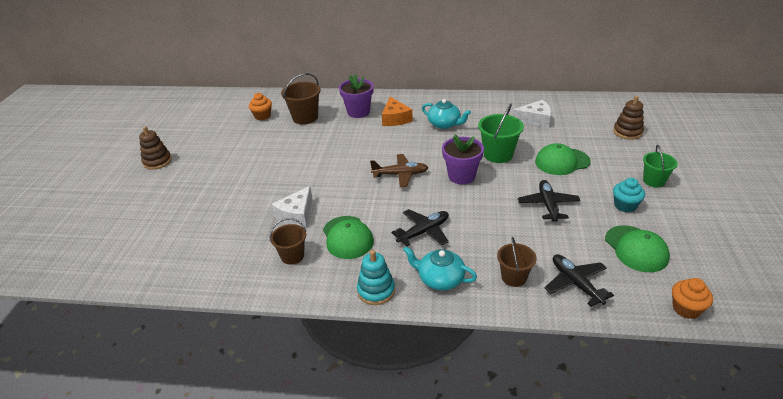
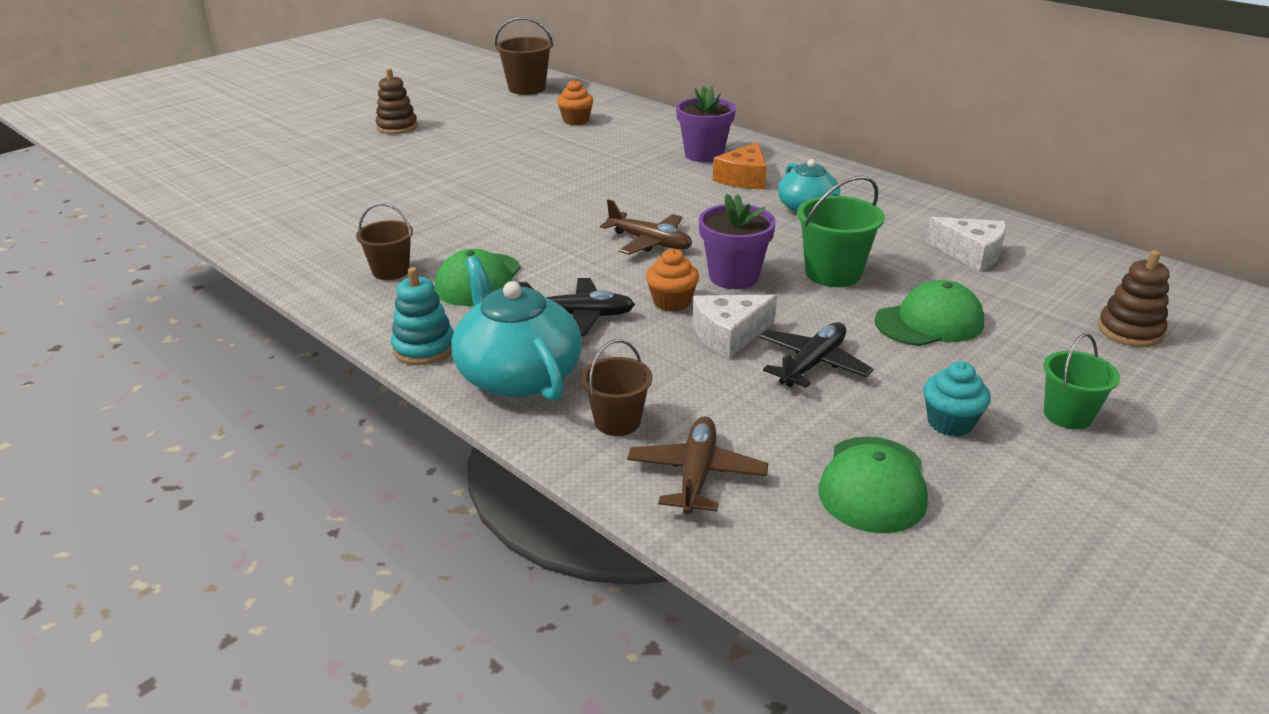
camera: 35 degrees right, 5 degrees down
(296, 215) = (458, 233): white cheese -> white cheese (729, 335)
(305, 117) = (625, 138): brown bucket -> brown bucket (527, 88)
(440, 279) = (518, 374): turquoise teapot -> turquoise teapot, size x1.57
(562, 162) = (929, 322): green cap -> green cap turned 135 degrees clockwise
(575, 283) = (696, 474): black plane -> brown plane
(686, 309) = (830, 603): orange cupcake -> orange cupcake (672, 302)

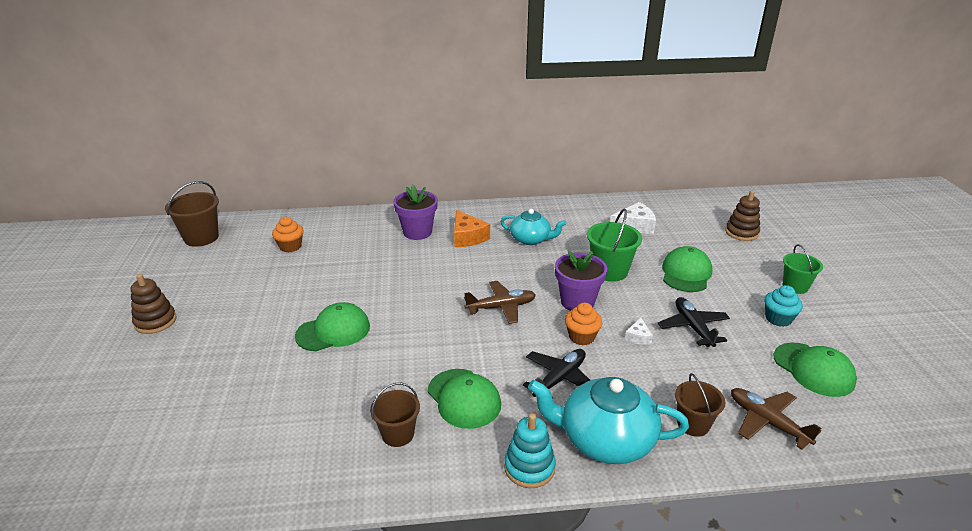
camera: 50 degrees left, 0 degrees up
(486, 188) = (333, 331): none -> green cap
(729, 335) = (638, 337): white cheese -> white cheese, size x0.54

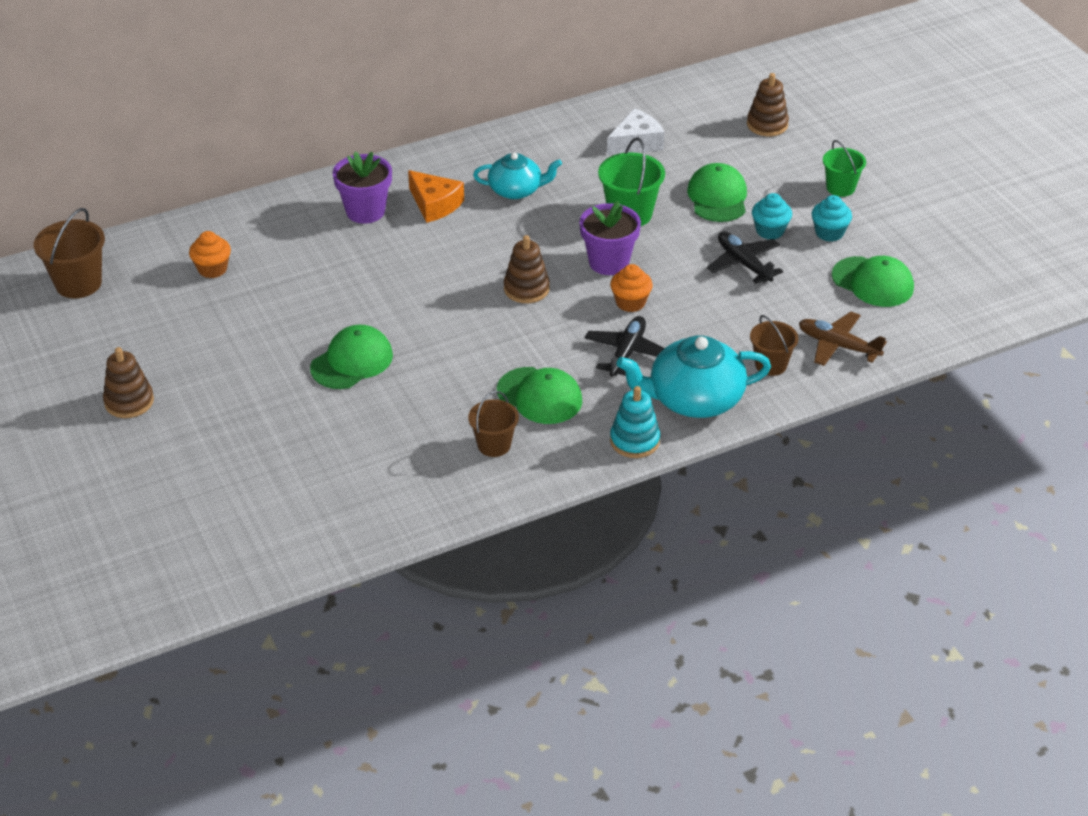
camera: 20 degrees left, 10 degrees up
(501, 307) = (526, 289): brown plane -> brown stacking toy
(638, 337) = (690, 288): white cheese -> none
(724, 306) = (770, 231): none -> turquoise cupcake

